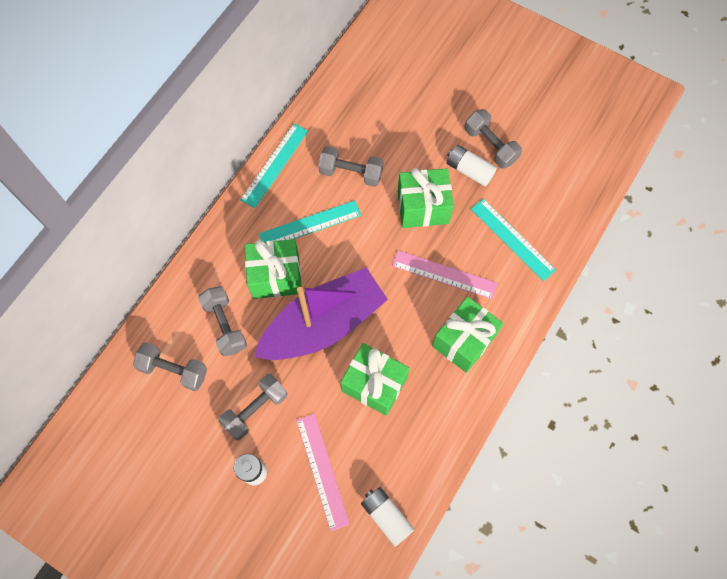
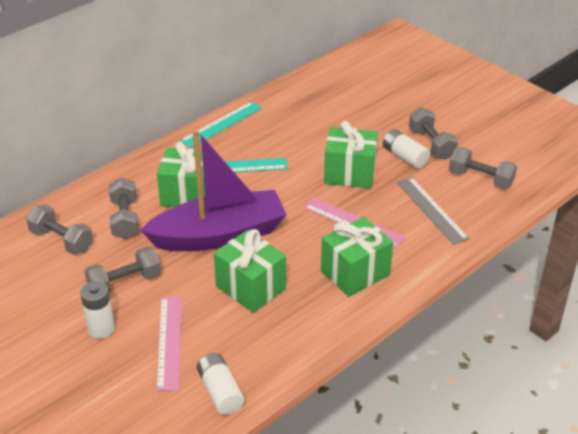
camera: 15 degrees right, 30 degrees down
(351, 173) = (290, 140): grey dumbbell -> grey dumbbell (480, 179)
(512, 239) = (432, 210): turquoise ruler -> grey ruler

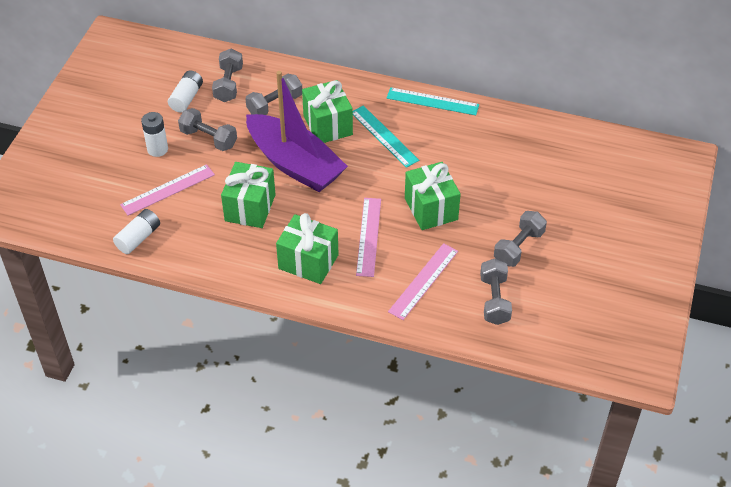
camera: 60 degrees right, 10 degrees up
(404, 157) = (484, 236): white battery -> white battery (186, 98)
(432, 210) = (424, 281): grey ruler -> pink ruler

